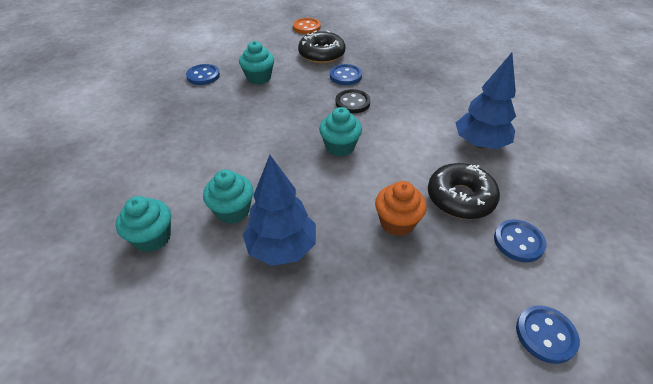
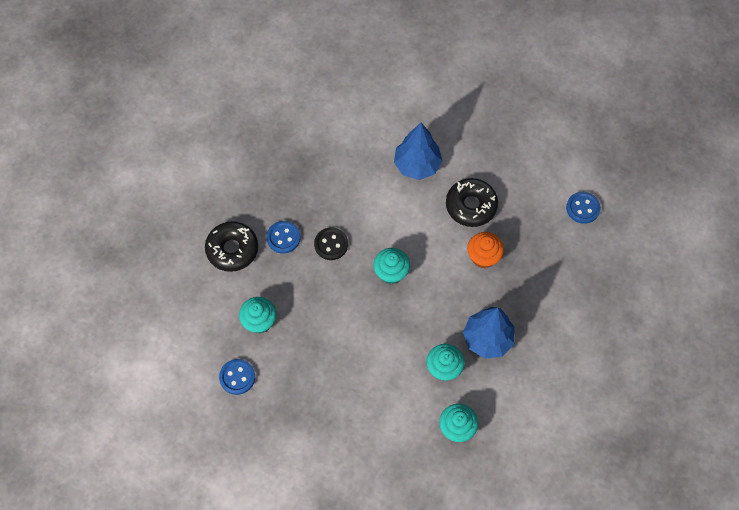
camera: 75 degrees left, 20 degrees up
(306, 27) = (164, 251): orange button -> none
(518, 242) = (518, 188): blue button -> none

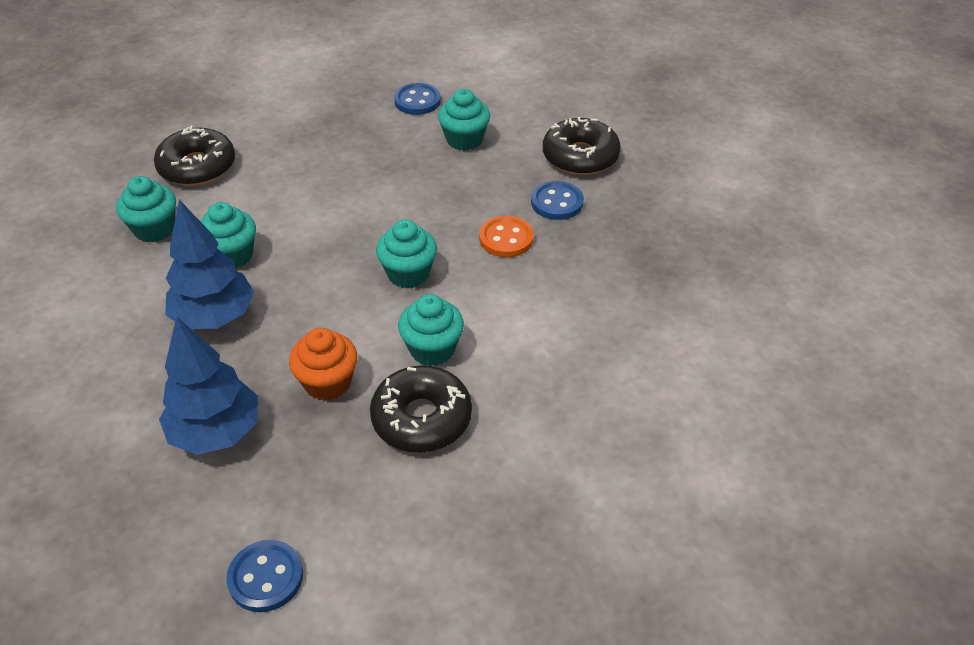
camera: 125 degrees right, 20 degrees down
(331, 244) = (506, 238): black button -> orange button
(392, 454) = (197, 167): none -> black donut
(417, 165) = (552, 392): blue tree -> blue tree (216, 432)
(430, 228) = (432, 349): none -> turquoise cupcake

